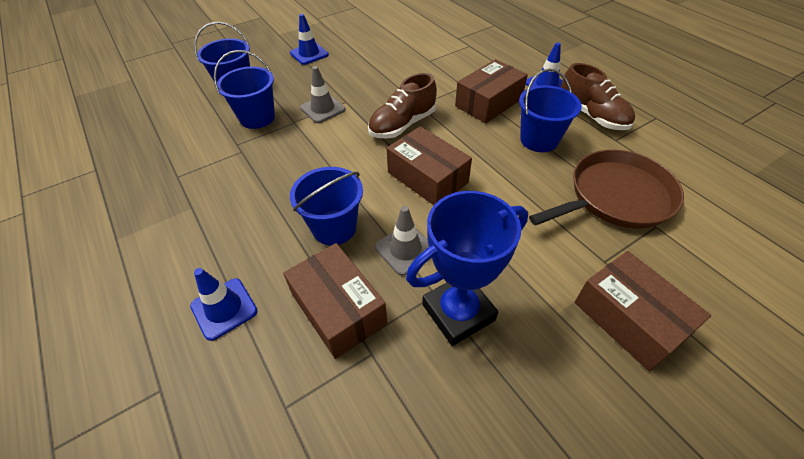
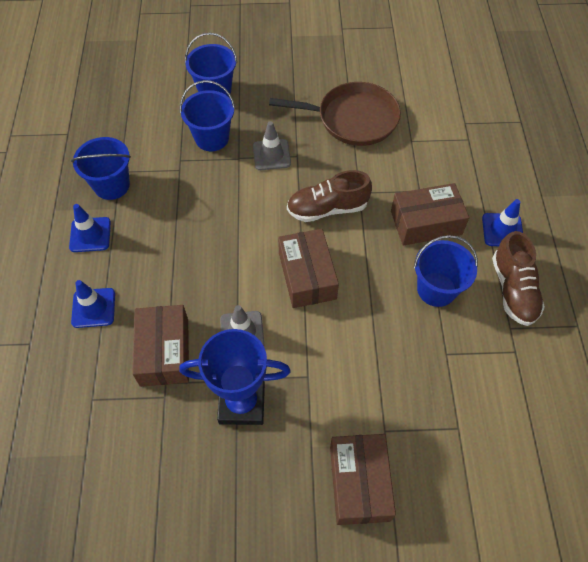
camera: 30 degrees right, 10 degrees up
(309, 54) = (302, 78): blue traffic cone -> blue traffic cone (90, 235)
(334, 228) = (204, 283): blue bucket -> blue bucket (112, 185)
(615, 197) = (450, 383): brown pan -> brown pan (353, 119)

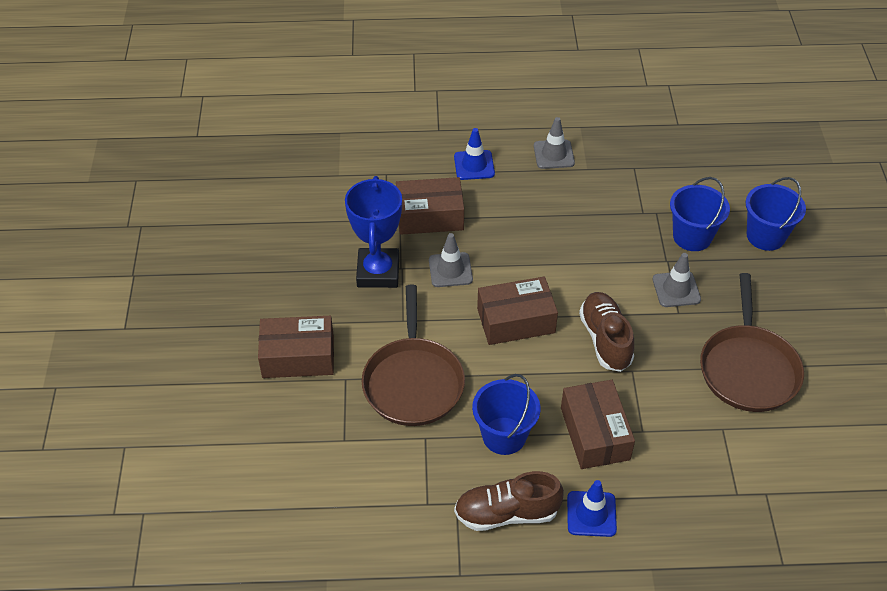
camera: 90 degrees right, 10 degrees down
(90, 235) = (553, 154): blue traffic cone -> grey traffic cone
(112, 185) = (615, 163): blue bucket -> none
(383, 365) = (413, 382): none -> brown pan

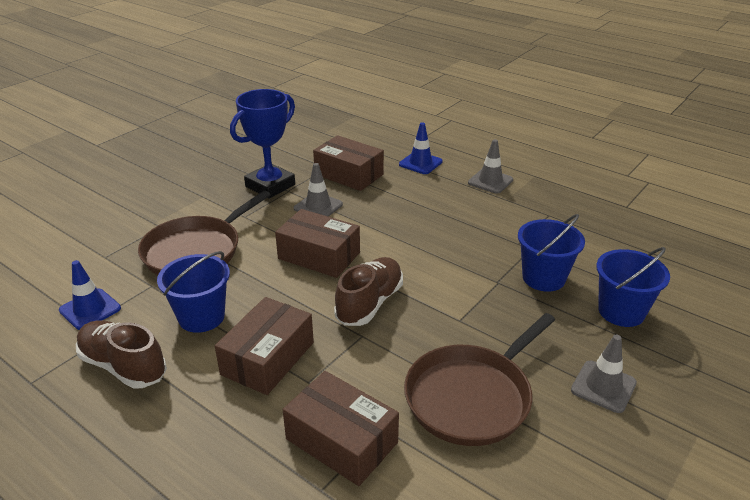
camera: 40 degrees right, 15 degrees down
(298, 357) = (154, 201): brown box -> brown box (341, 441)
(591, 514) = (178, 411): blue traffic cone -> blue traffic cone (90, 309)
(676, 289) = (479, 304): grey traffic cone -> grey traffic cone (603, 386)

